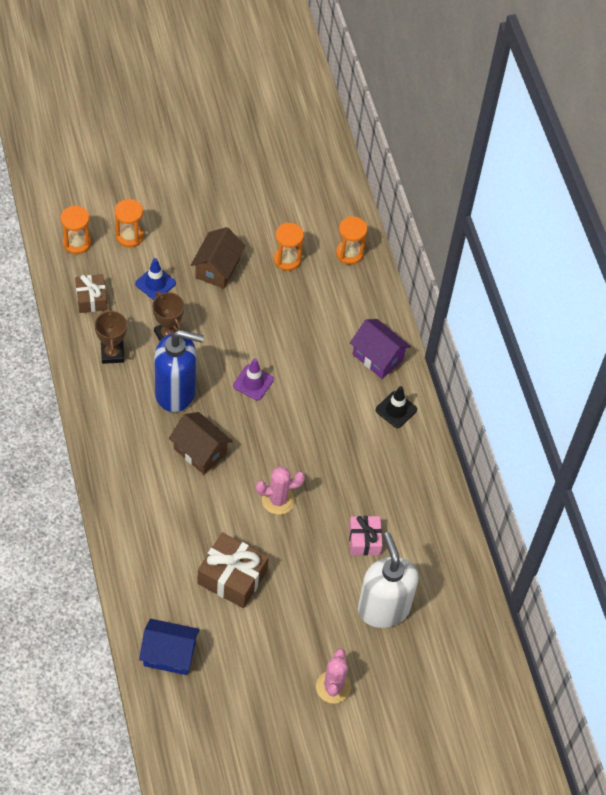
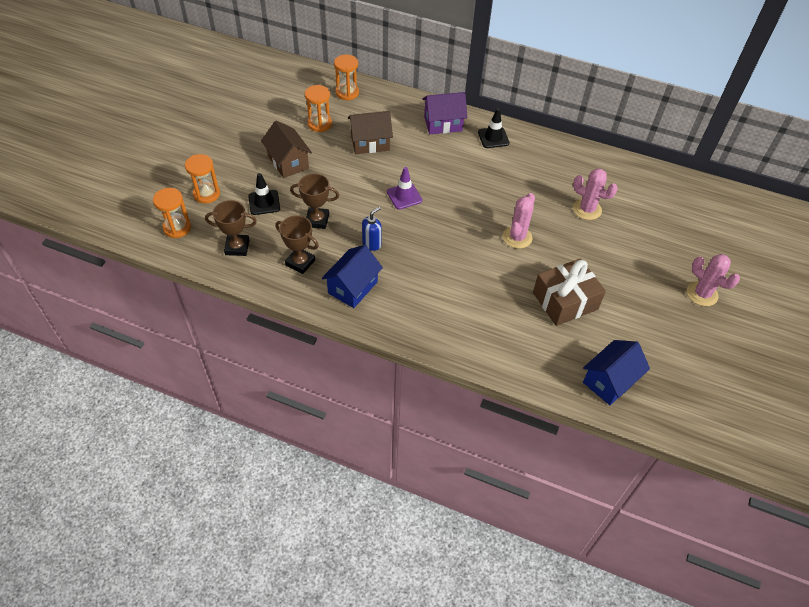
camera: 50 degrees left, 5 degrees down
(91, 299) = (237, 247): brown gift -> brown trophy
(117, 408) = (353, 287): none -> blue house
(155, 283) = (264, 202): blue traffic cone -> black traffic cone
(176, 392) = (372, 244): blue soap dispenser -> blue soap dispenser, size x0.44
(200, 451) = (437, 258): brown house -> brown house (370, 143)
(364, 540) = (587, 209): pink gift -> pink cactus
(383, 608) = (651, 230): white soap dispenser -> none

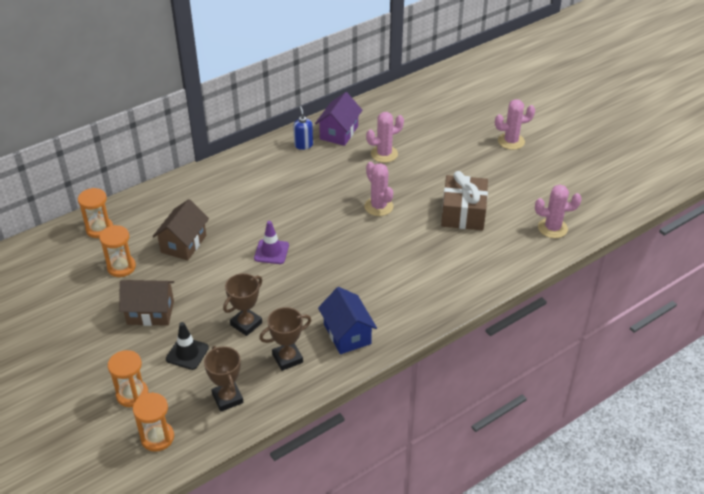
camera: 55 degrees left, 10 degrees down
(237, 247) = (227, 398): brown trophy -> brown trophy turned 60 degrees counterclockwise
(372, 244) = (308, 299): blue soap dispenser -> blue soap dispenser (303, 145)
(443, 124) = (208, 186): purple house -> purple house (339, 133)
(493, 137) = (256, 165): black traffic cone -> none
(609, 381) = (552, 228): blue house -> pink cactus

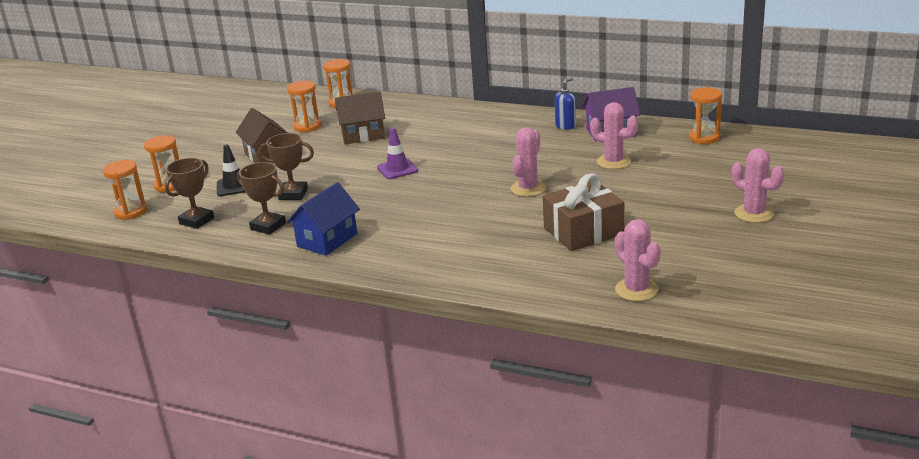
camera: 60 degrees right, 15 degrees down
(395, 104) = (704, 138): none -> orange hourglass

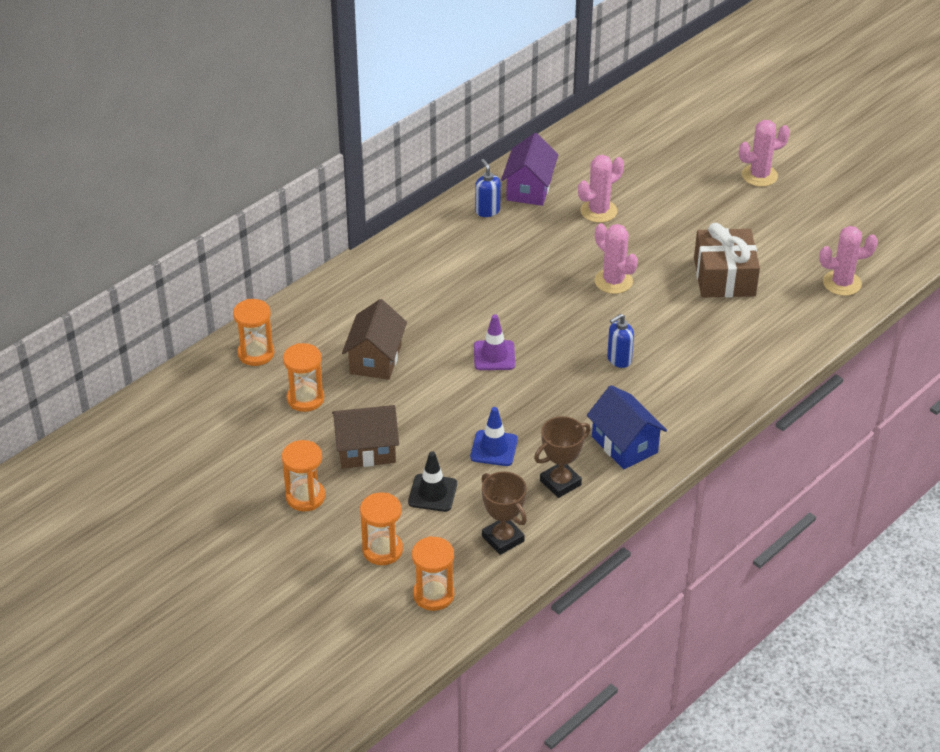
camera: 70 degrees left, 15 degrees up
(293, 194) = (494, 448): brown trophy -> blue traffic cone
(430, 214) = (619, 359): none -> blue soap dispenser
(704, 138) = (592, 141): orange hourglass -> orange hourglass (305, 497)

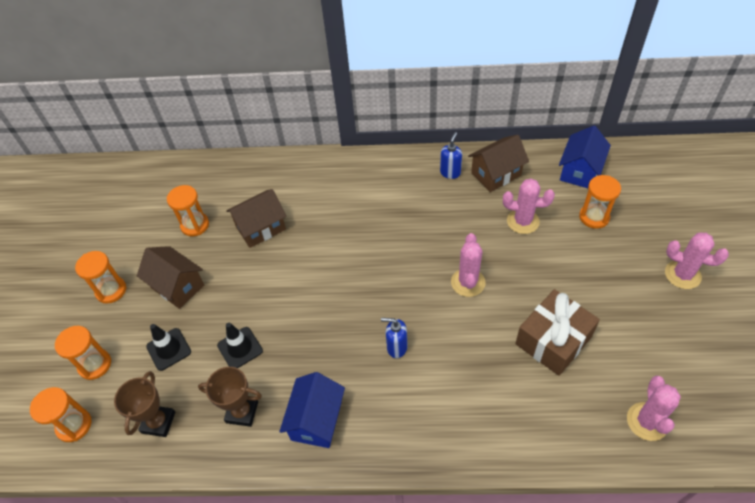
camera: 50 degrees right, 10 degrees up
(256, 353) = (211, 177): orange hourglass -> orange hourglass (594, 217)
(494, 356) = (325, 279): purple traffic cone -> none
(494, 448) = (240, 348): blue traffic cone -> black traffic cone
(529, 189) = (496, 174): purple house -> brown house
(595, 145) = (580, 171): none -> blue house
(842, 283) = (647, 421): pink cactus -> pink cactus turned 60 degrees clockwise

